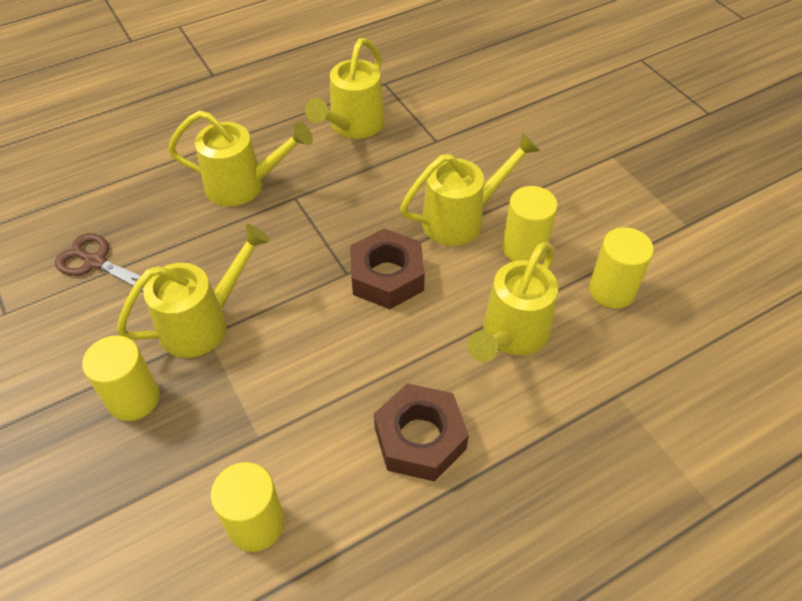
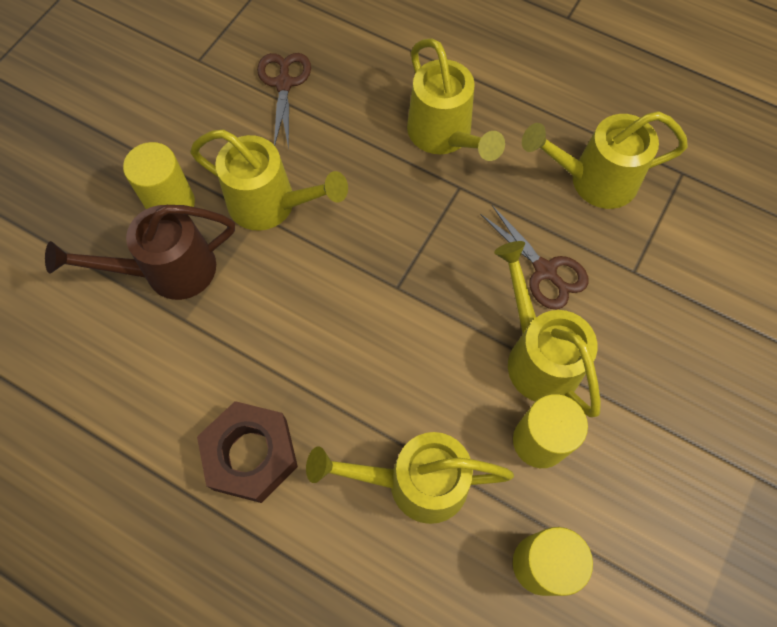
camera: 60 degrees right, 15 degrees up
(200, 429) = (169, 271): none -> brown watering can
(256, 524) = (107, 366): yellow cylinder -> none
(387, 276) = (415, 325): brown nut -> none
(400, 184) = (545, 270): none -> brown scissors
(461, 219) = (537, 356): yellow watering can -> yellow watering can turned 150 degrees counterclockwise

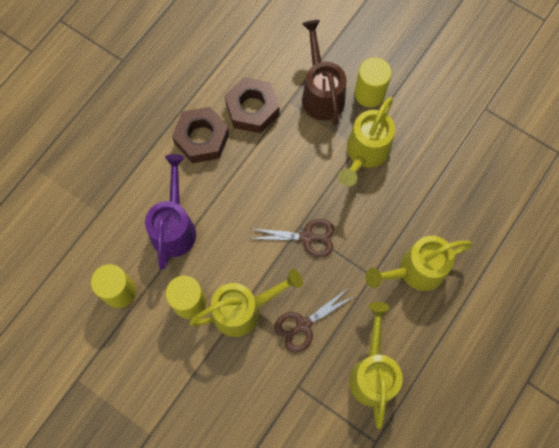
camera: 95 degrees right, 5 degrees up
(195, 375) = (252, 109): none -> brown nut
(284, 84) = (464, 164): brown scissors -> brown scissors (307, 237)
(415, 482) = (174, 227): yellow watering can -> purple watering can

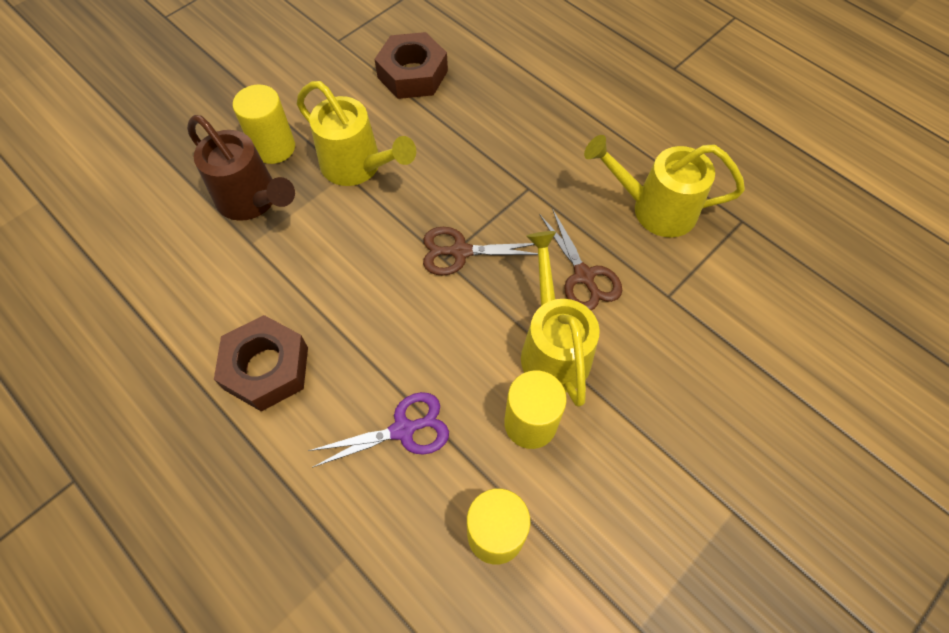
camera: 80 degrees left, 10 degrees down
(174, 227) = (403, 430): purple watering can -> purple scissors
(252, 109) = (243, 290): brown nut -> brown nut (412, 74)
(307, 237) = (460, 252): brown scissors -> brown scissors turned 105 degrees counterclockwise
(321, 93) = (252, 201): brown watering can -> brown watering can turned 135 degrees counterclockwise
(415, 270) = (529, 143): yellow watering can -> none

